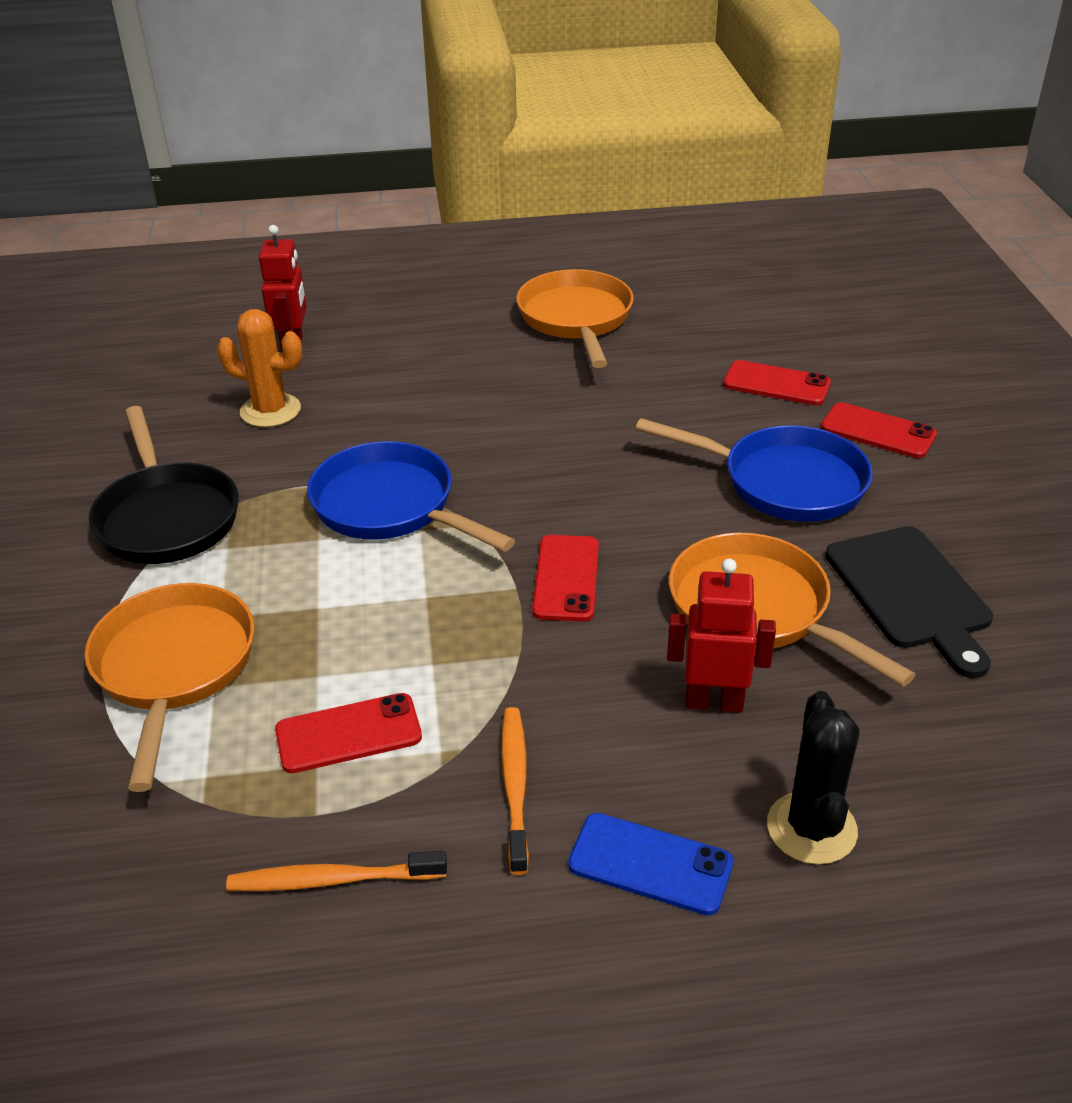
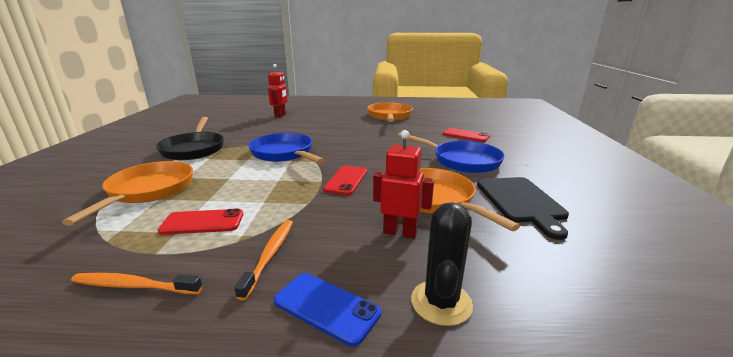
camera: 10 degrees right, 15 degrees down
(270, 411) = (259, 128): orange cactus -> none
(877, 431) = (509, 150): red phone -> none

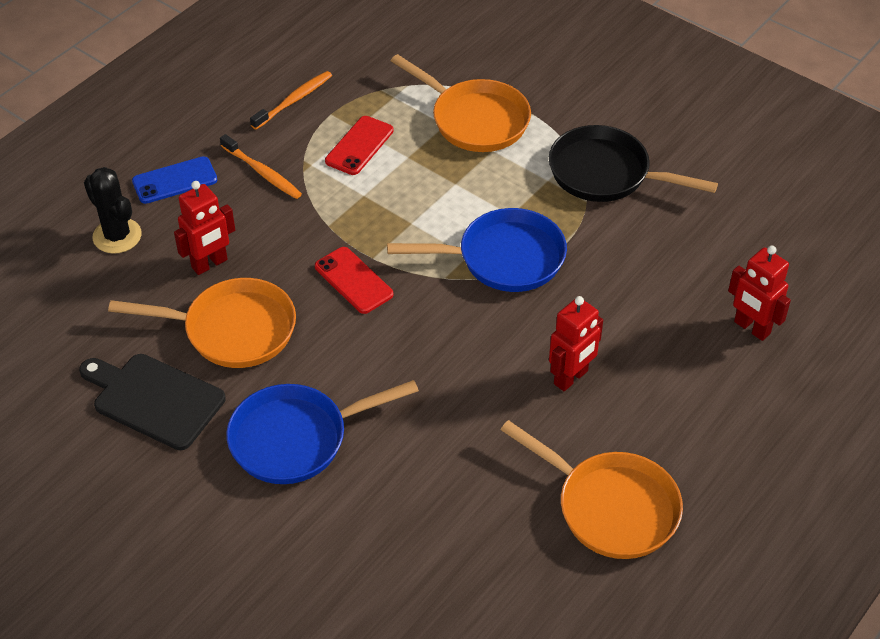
camera: 125 degrees right, 25 degrees up
(342, 129) = (571, 378): none -> red robot
(465, 135) = (386, 540): red phone -> none

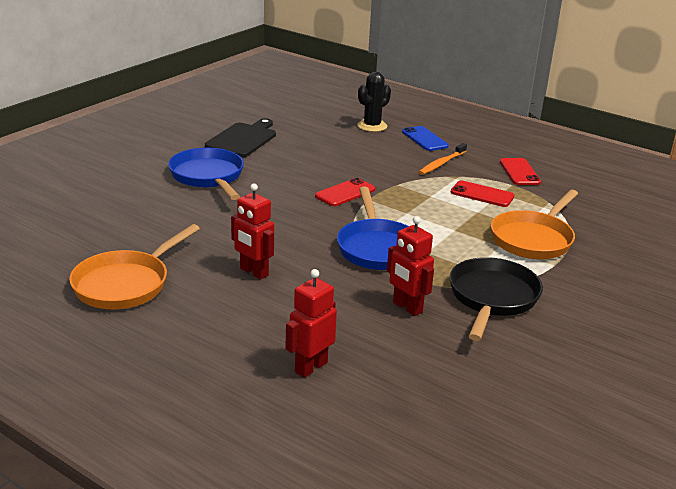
camera: 85 degrees right, 20 degrees down
(210, 264) = (353, 150): red robot -> red robot (407, 307)
(233, 330) = (298, 158): orange pan -> none
(293, 101) = (519, 172): orange toothbrush -> red phone

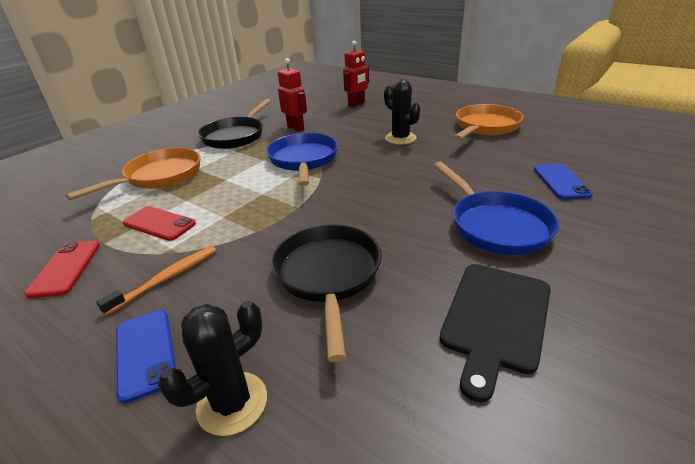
camera: 175 degrees left, 5 degrees up
(119, 204) = (561, 182): none -> blue phone
(253, 272) = (400, 138): red robot -> black cactus
(335, 159) = (328, 275): none -> black pan
(345, 193) = (322, 213): red phone -> none

